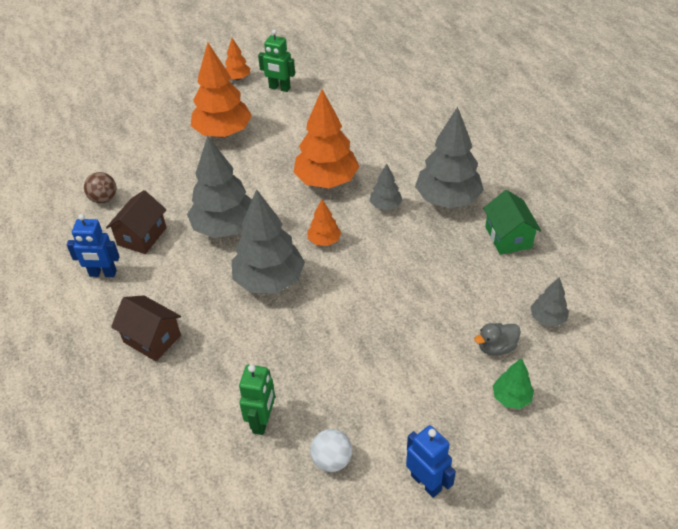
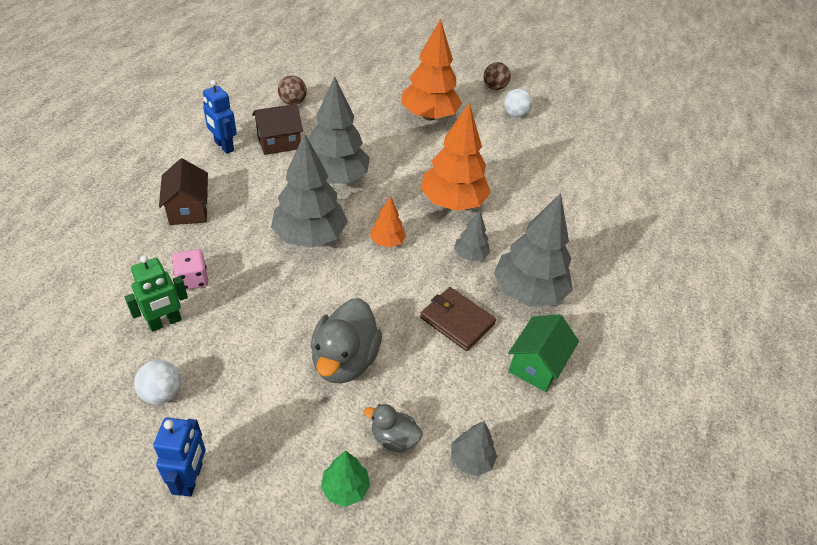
camera: 40 degrees right, 0 degrees up
(235, 379) = (192, 279): none -> pink dice
(238, 78) = (494, 87): orange tree -> brown ball
(279, 88) = (515, 114): green robot -> white ball
(407, 333) = (344, 360): none -> grey duck
(434, 251) = (457, 321): none -> brown wallet

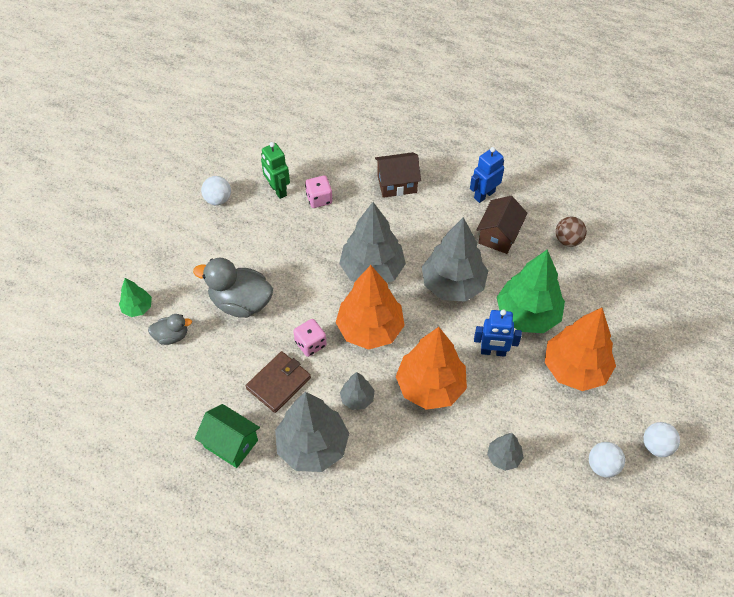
camera: 95 degrees right, 10 degrees up
(191, 479) = (154, 225): blue robot -> blue robot (493, 351)
(279, 142) = (499, 235): brown house -> brown house turned 45 degrees clockwise
(374, 135) = (527, 315): none -> green tree
(387, 242) = (370, 329): orange tree -> orange tree, size x2.05
(393, 438) = (171, 336): grey duck -> grey duck turned 60 degrees clockwise
(405, 292) = (310, 344): none -> pink dice
(471, 460) = (149, 386): grey tree -> grey tree (503, 457)
(494, 87) = (656, 446): brown ball -> white ball

